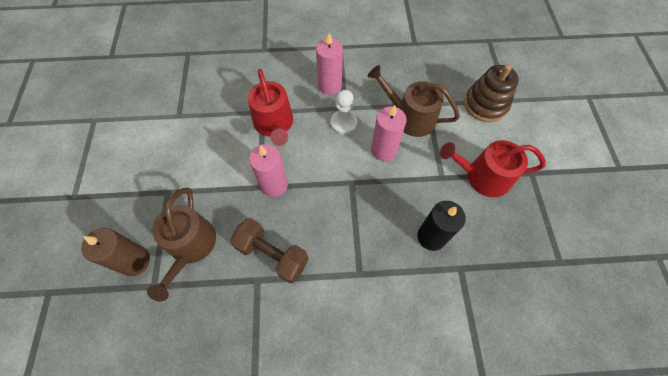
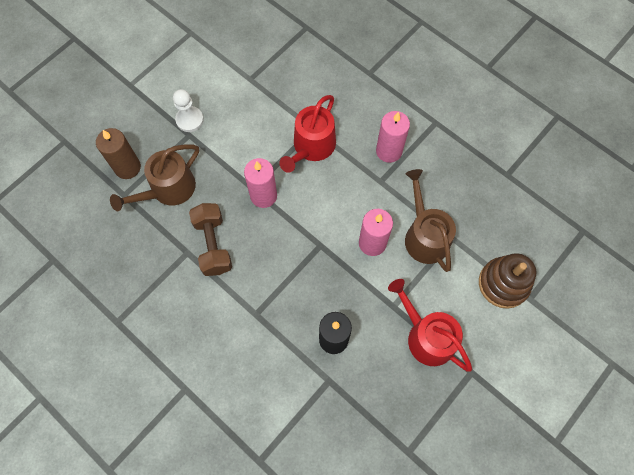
camera: 45 degrees right, 5 degrees up
(343, 123) = (365, 193): white pawn -> white pawn (189, 120)

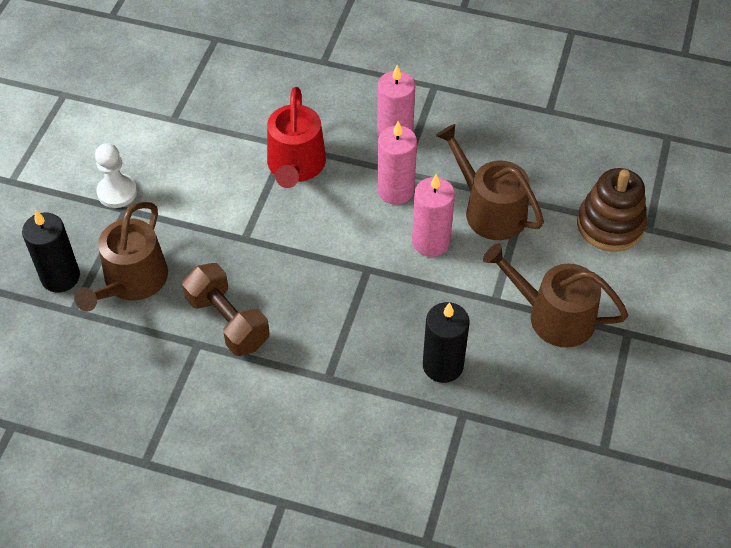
camera: 25 degrees left, 15 degrees down
(127, 167) = (60, 277): brown candle -> black candle
(263, 196) = (264, 241): pink candle -> pink candle (395, 190)
(426, 336) = (553, 316): red watering can -> brown watering can

